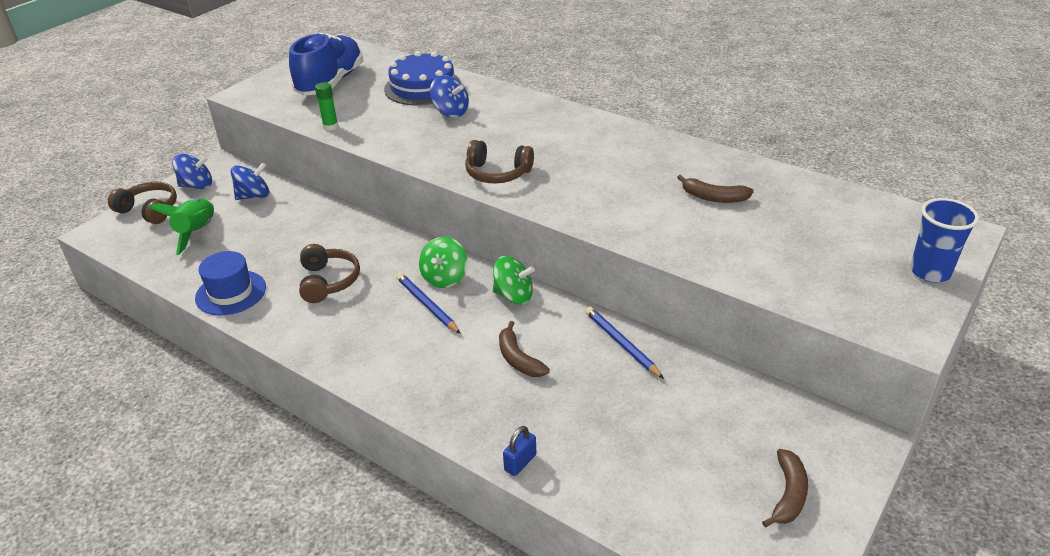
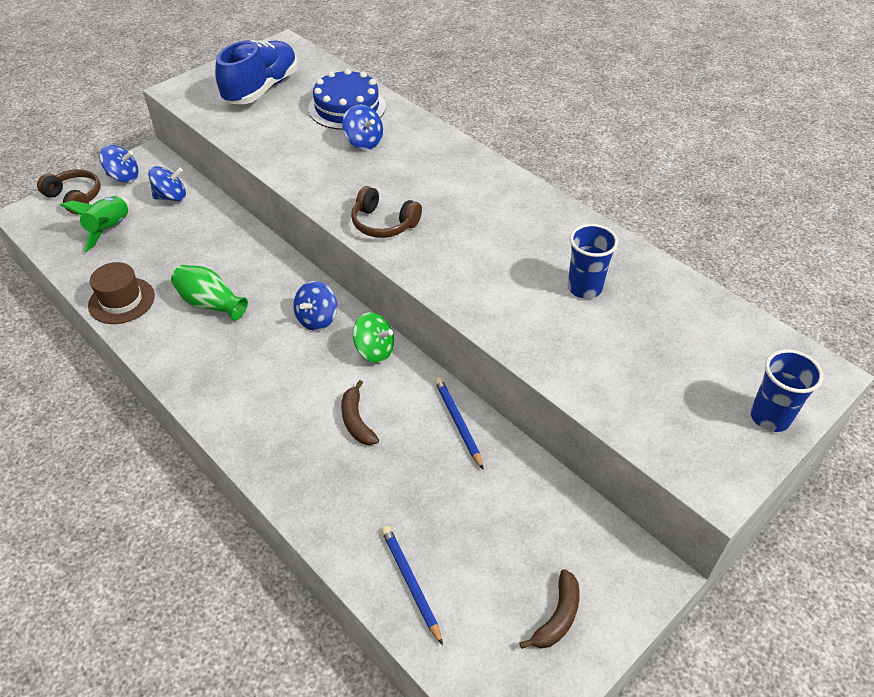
camera: 10 degrees right, 10 degrees up
(231, 293) = (121, 301): blue hat -> brown hat
(328, 281) = (210, 304): brown headphones -> green vase
(330, 127) = (245, 142): green glue stick -> none
(427, 305) = (292, 346): blue pencil -> blue pencil (410, 583)
(444, 278) = (317, 319): green spinning top -> blue spinning top
(520, 462) = (323, 531): blue padlock -> none
(713, 197) = (584, 288): brown banana -> blue cup

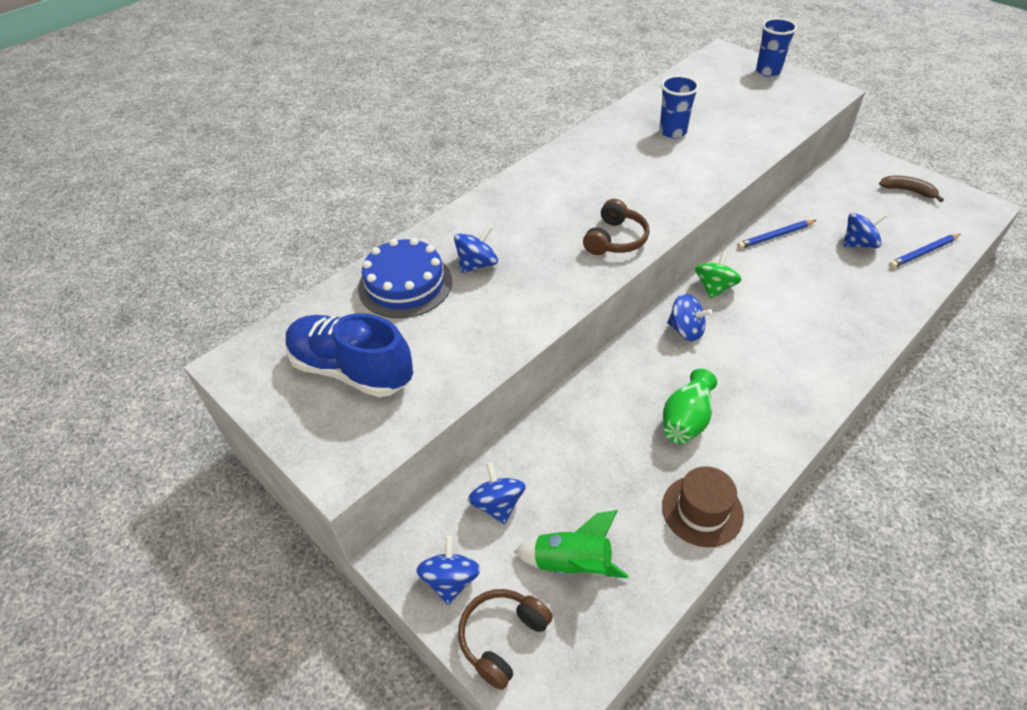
camera: 90 degrees left, 0 degrees up
(356, 420) = (796, 292): brown banana -> none
(436, 509) = (858, 244): none -> blue spinning top

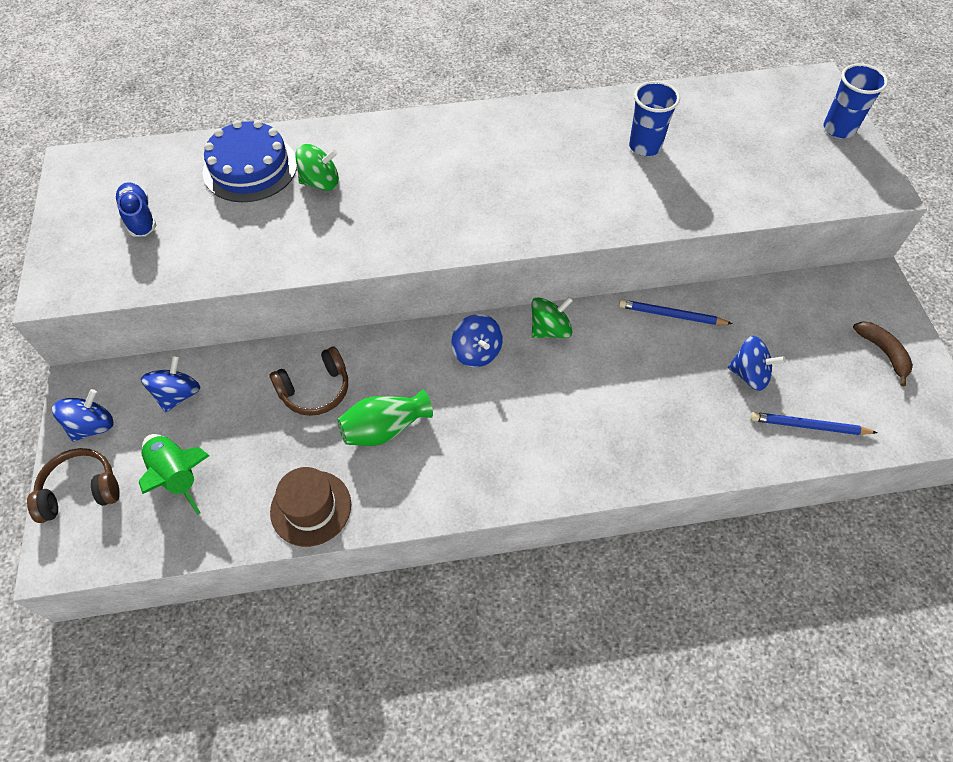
camera: 35 degrees right, 10 degrees up
(351, 370) = (139, 217): blue shoe -> blue shoe, size x0.53
(477, 264) = (320, 182): blue spinning top -> green spinning top
(615, 239) = (457, 226): brown headphones -> brown headphones (315, 390)

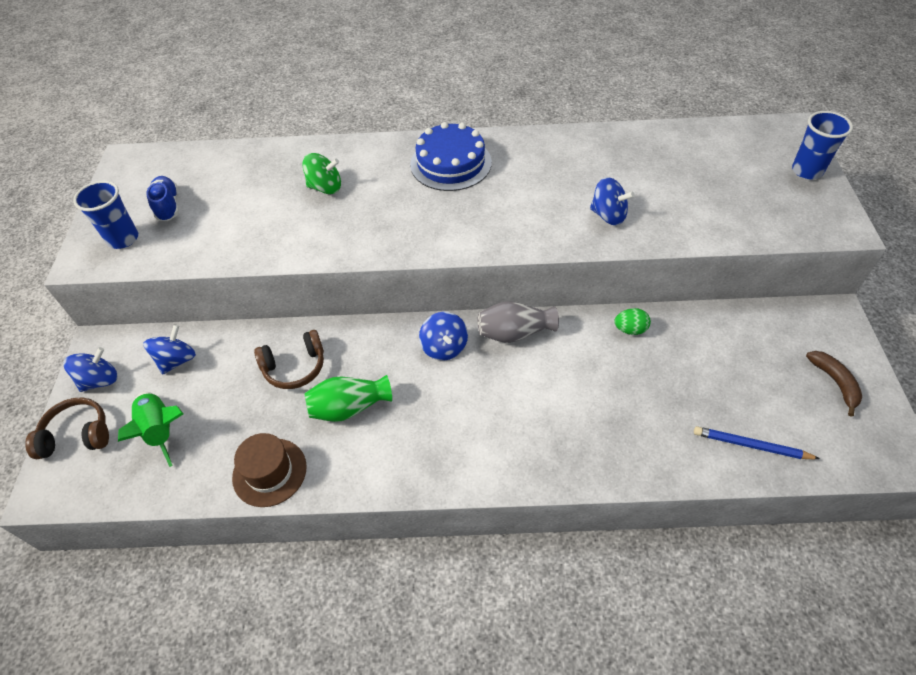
camera: 10 degrees right, 5 degrees down
(250, 168) = (268, 171): blue cake -> blue cake (451, 163)
(550, 329) = (514, 333): green spinning top -> grey vase
(645, 146) = (619, 175): blue cup -> blue cup (123, 239)
(671, 315) = (630, 329): blue pencil -> green egg
(749, 374) = (698, 391): blue spinning top -> blue spinning top (608, 215)

